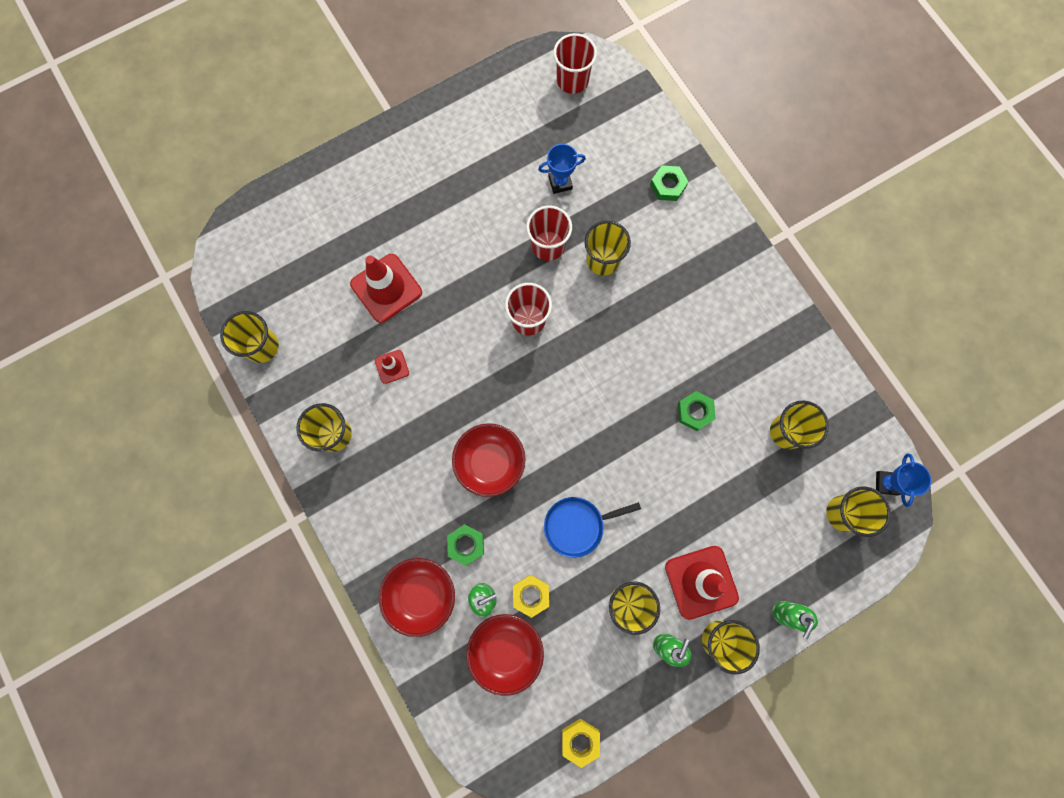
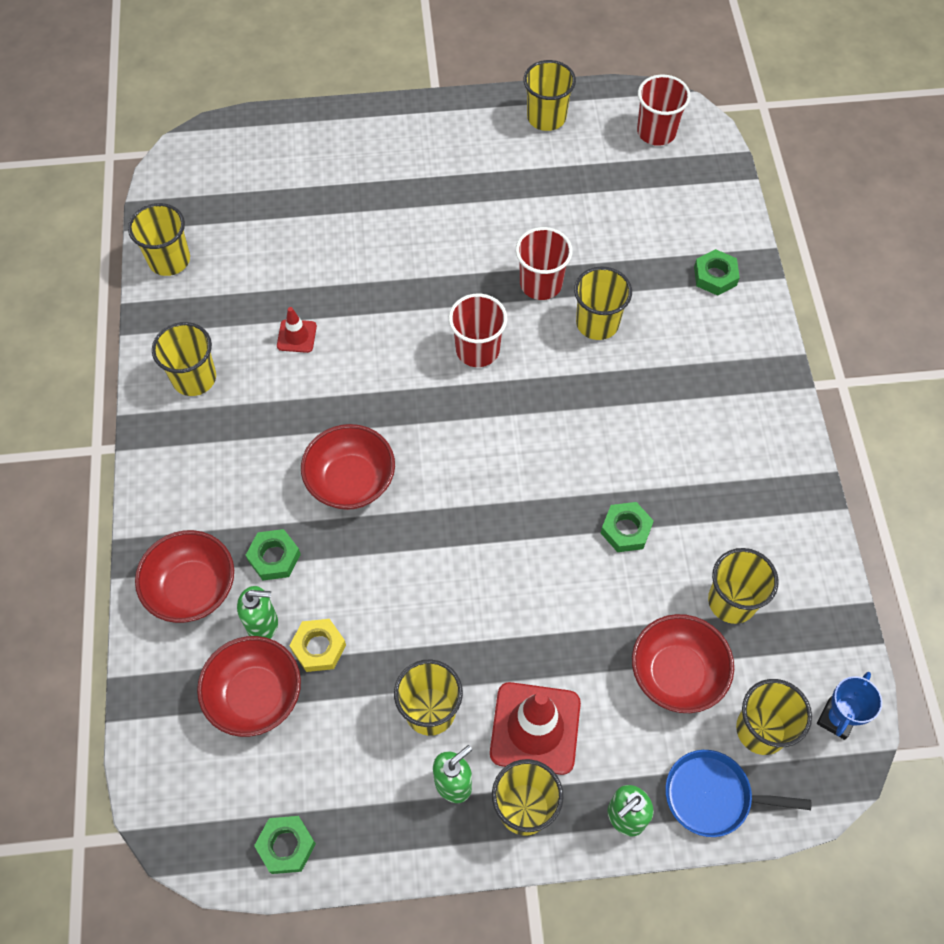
camera: 25 degrees right, 15 degrees down
(386, 288) = (335, 256): red traffic cone -> none
(485, 101) = (546, 117): none -> yellow cup
(560, 183) = (589, 226): blue trophy -> none
(578, 525) = (416, 594): blue pan -> blue pan (713, 796)
(580, 741) = (286, 846): yellow nut -> green nut
(774, 500) = (676, 674): none -> red bowl

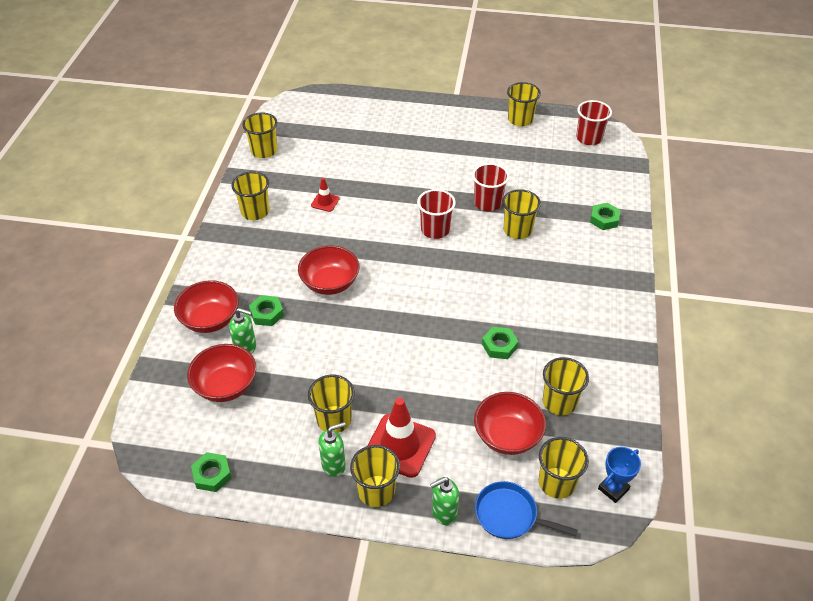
camera: 15 degrees right, 15 degrees down
(318, 647) = (275, 368): yellow nut -> none

